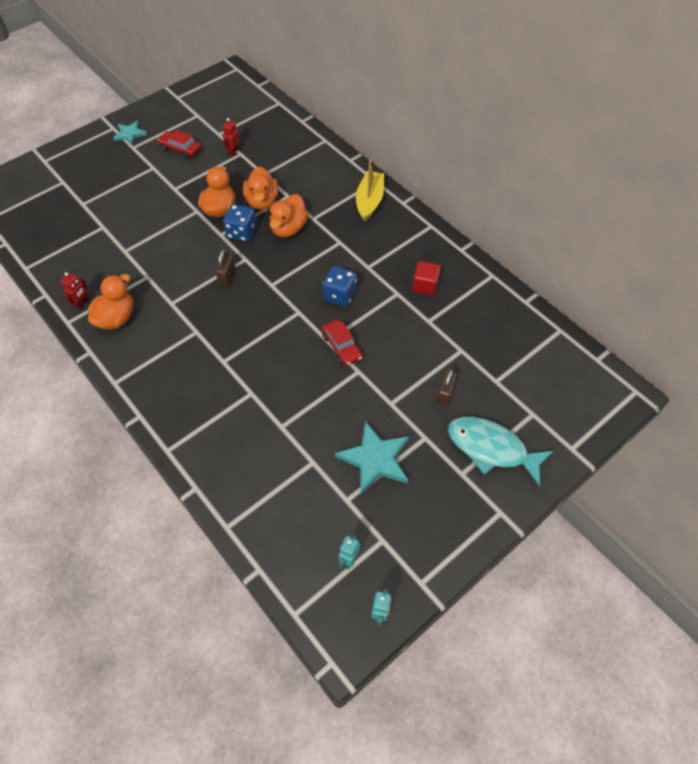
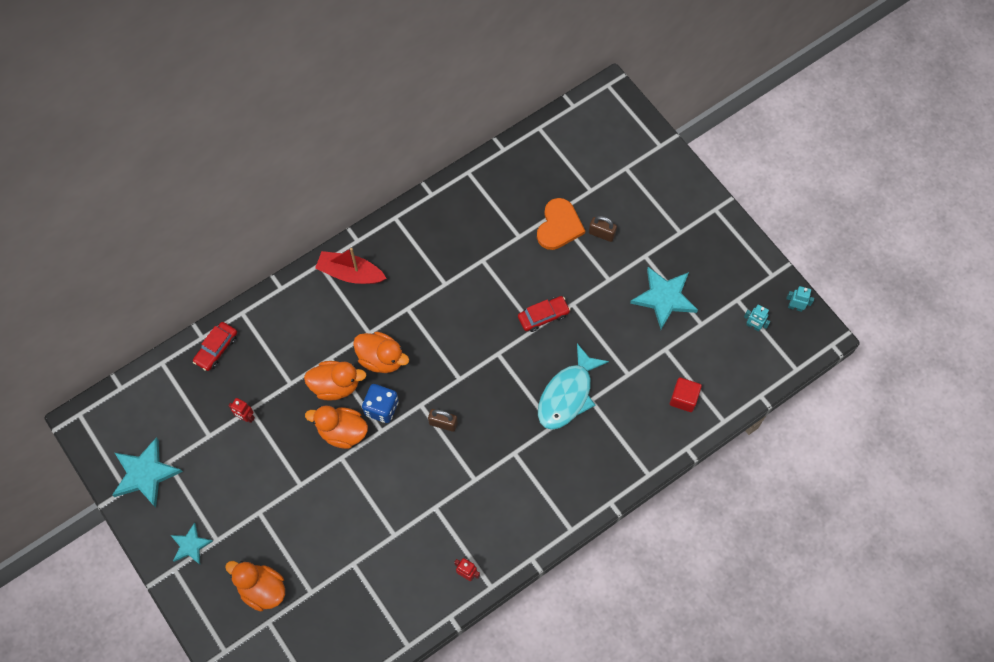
camera: 85 degrees left, 10 degrees up
(116, 318) = (490, 535): orange duck -> orange duck (262, 589)
(180, 149) = (229, 481): red car -> red car (216, 349)
(189, 105) = (145, 473): none -> turquoise star
(339, 295) = (480, 313): blue dice -> none
(369, 201) = (350, 273): yellow boat -> red boat
(425, 286) = (475, 234): red cube -> red cube (683, 398)
(447, 354) = (559, 226): none -> orange heart
(491, 448) = (658, 206): turquoise fish -> turquoise fish (567, 395)

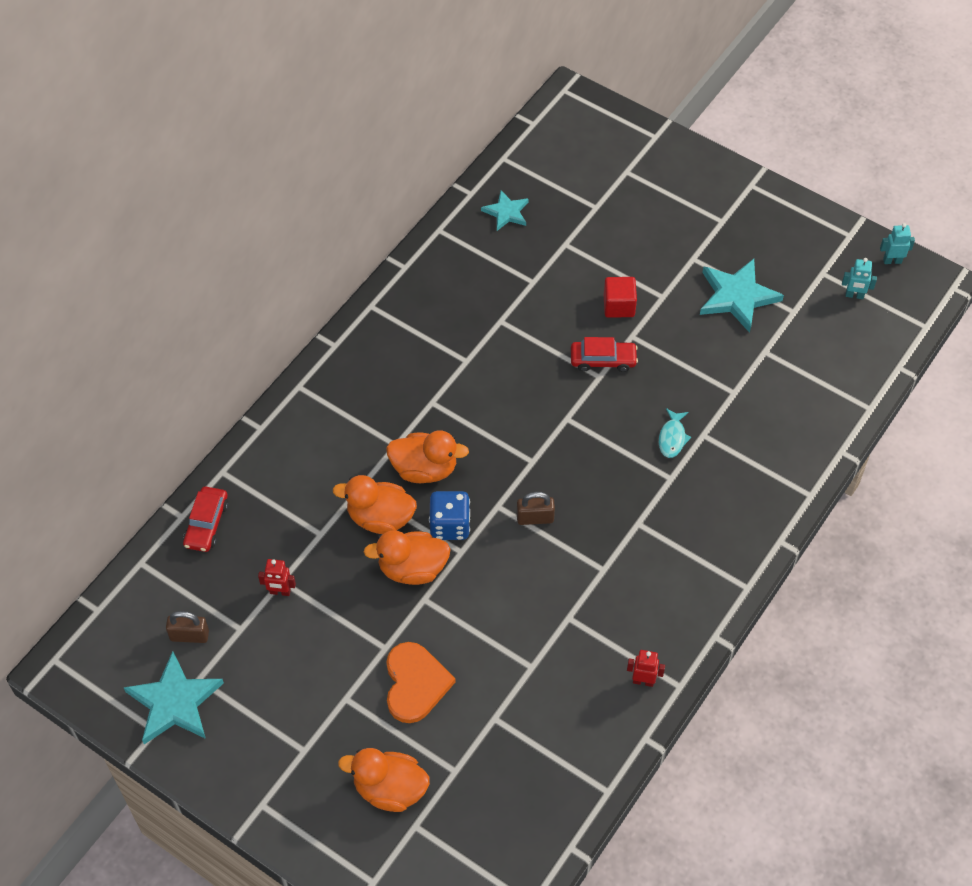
camera: 20 degrees left, 10 degrees down
(190, 545) = (272, 768): turquoise star -> turquoise star (506, 212)
(335, 385) = (380, 518): orange duck -> orange duck turned 150 degrees counterclockwise
(350, 273) = (342, 384): red boat -> none
(543, 316) = (603, 360): red car -> red car turned 45 degrees clockwise
(559, 226) = (576, 256): orange heart -> orange heart (415, 683)
(567, 395) = (672, 438): turquoise fish -> turquoise fish, size x0.47
(601, 234) = (631, 250): brown padlock -> brown padlock (189, 635)
(683, 398) = (811, 398): red cube -> red cube (619, 306)

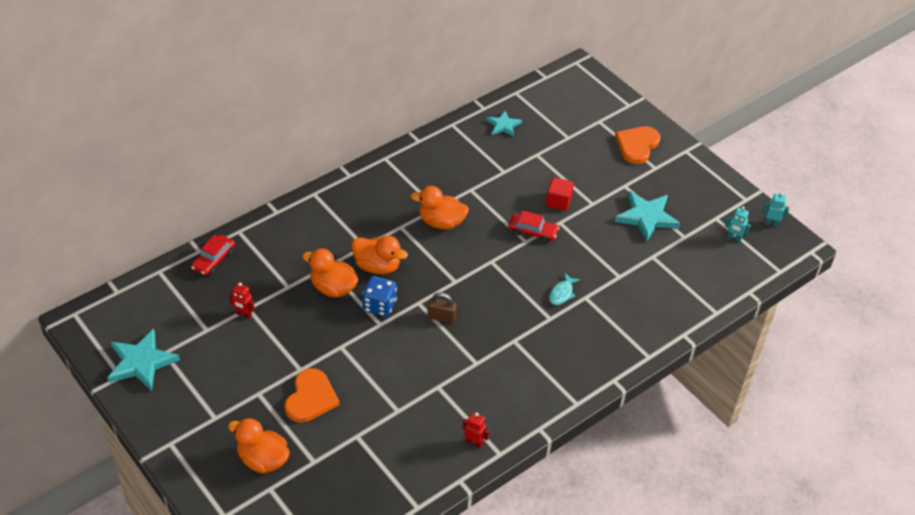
camera: 15 degrees right, 10 degrees down
(189, 635) = (170, 324): brown padlock -> none
(412, 569) = (341, 325): orange duck -> orange duck (441, 222)
(687, 194) = (637, 145): none -> orange heart

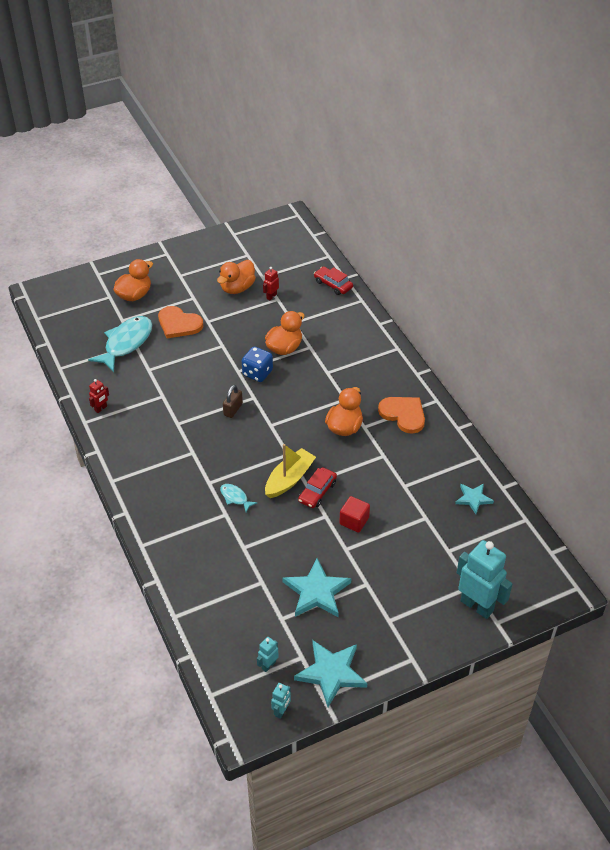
camera: 105 degrees right, 0 degrees up
(141, 362) = (242, 244): turquoise star -> turquoise star (331, 673)
(357, 445) = (126, 343): none -> turquoise fish
(377, 266) = (301, 377): orange duck -> orange duck (237, 288)
(524, 255) = (289, 479): none -> yellow boat
(617, 117) = (477, 605): none -> turquoise robot
(637, 145) = (427, 612): orange heart -> orange heart (403, 414)

